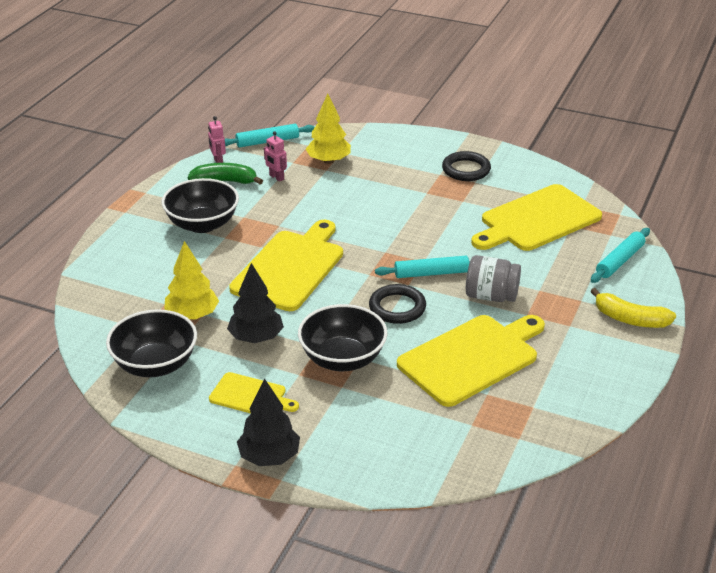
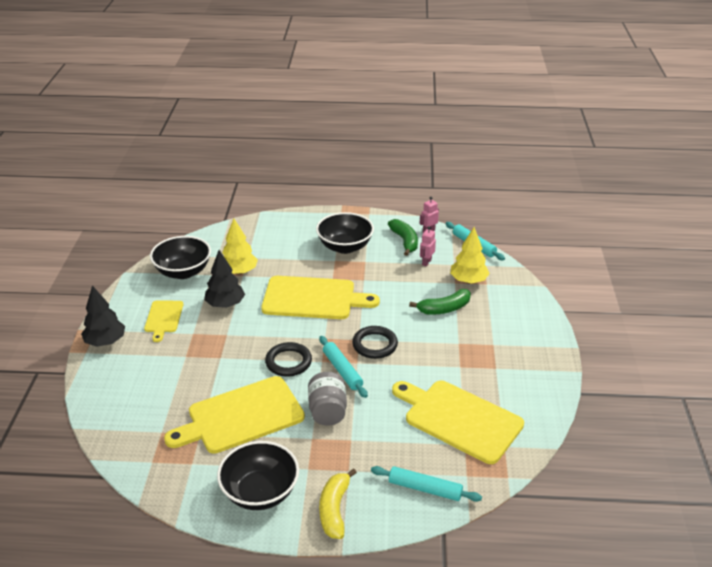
camera: 70 degrees right, 0 degrees up
(342, 359) = (216, 349): black bowl -> black bowl (260, 492)
(366, 187) = (444, 309): none -> green banana
(466, 170) = (511, 358): black ring -> black ring (375, 345)
(472, 358) = (241, 416): yellow cutting board -> yellow cutting board turned 120 degrees clockwise

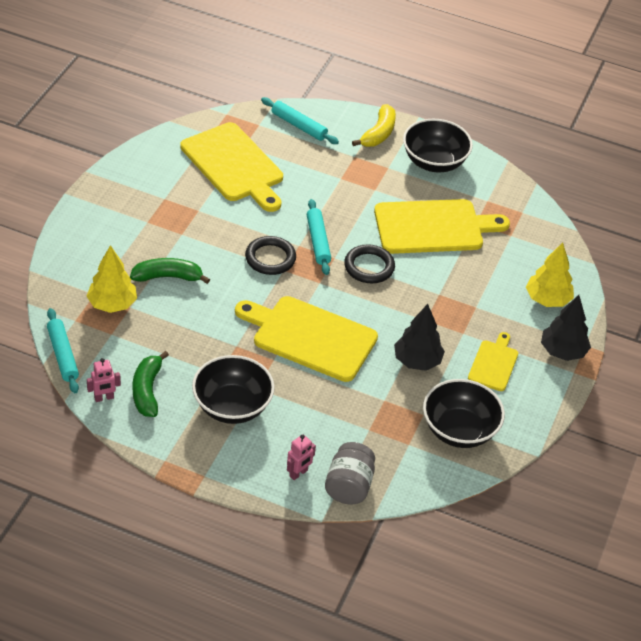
camera: 165 degrees left, 10 degrees up
(239, 271) = (387, 407): yellow tree -> yellow tree (547, 299)
(327, 411) = (350, 207): grey jar -> grey jar (349, 486)
(426, 262) = (143, 347): pink robot -> pink robot (298, 473)

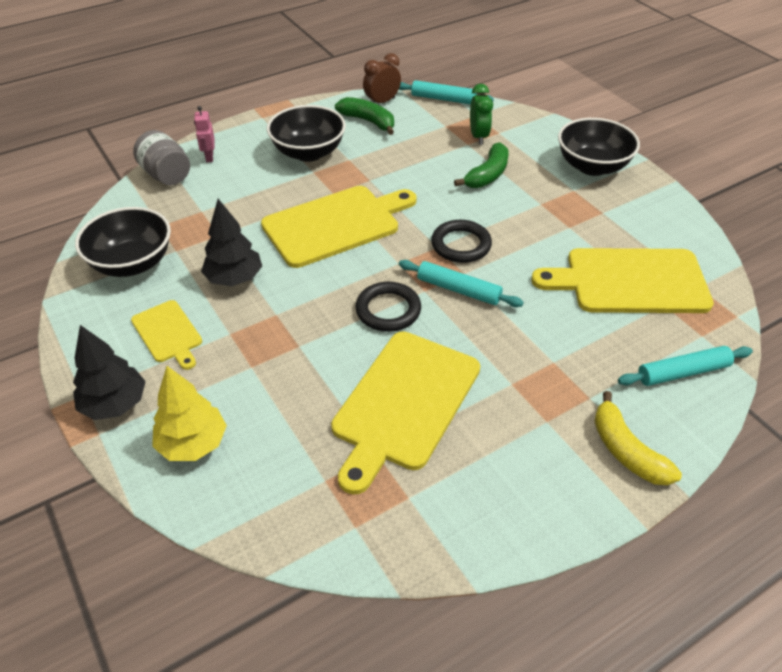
camera: 130 degrees right, 0 degrees up
(104, 398) = (382, 102): pink robot -> brown clock
(112, 304) = (478, 136): yellow tree -> green clock
(434, 162) = (528, 482): black bowl -> black bowl (592, 166)

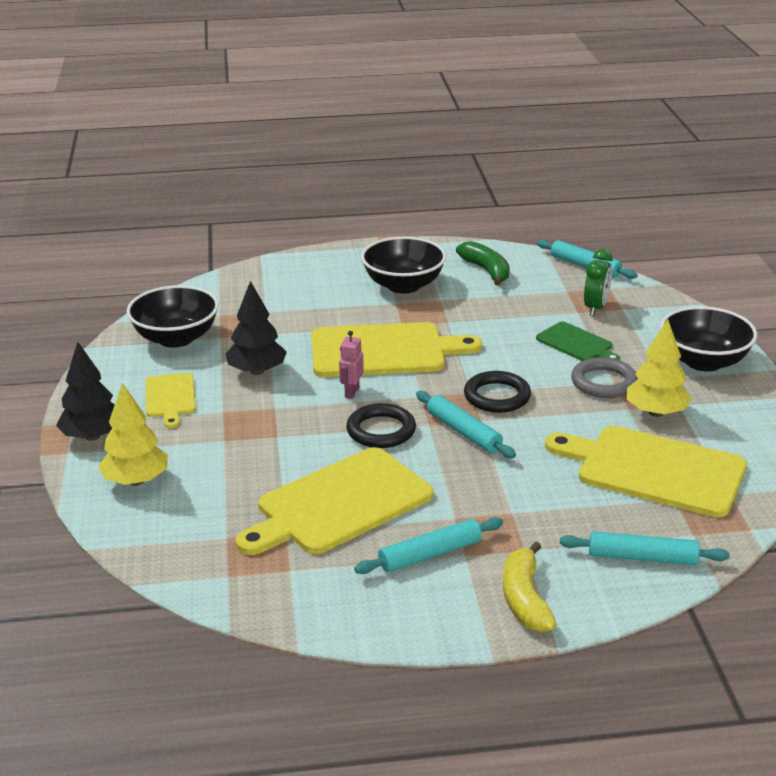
camera: 25 degrees right, 15 degrees down
(166, 175) = (254, 276): grey jar -> none
(209, 157) = (304, 269): pink robot -> pink robot (351, 392)
(382, 102) = (515, 256): brown clock -> none
(487, 175) = (576, 344): green banana -> green cutting board
(518, 431) = (430, 554): none -> turquoise rolling pin
(534, 207) = (603, 382): none -> grey ring
(592, 224) = (656, 412): none -> yellow tree

